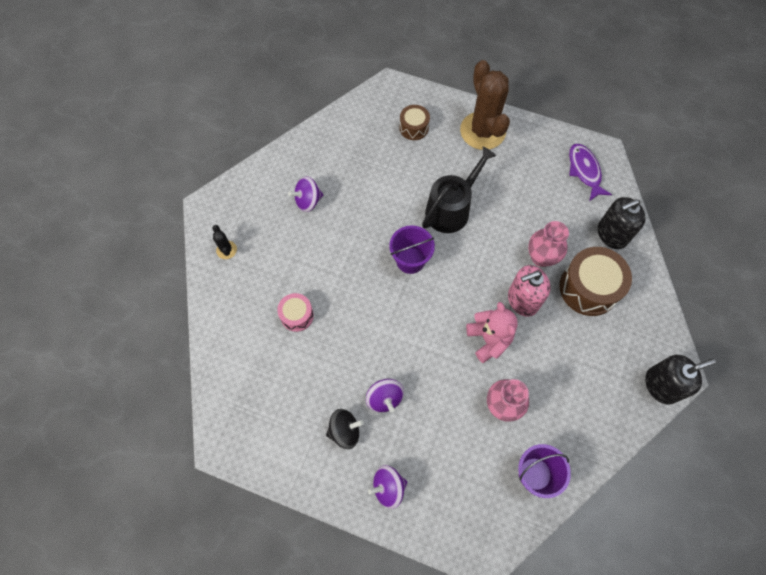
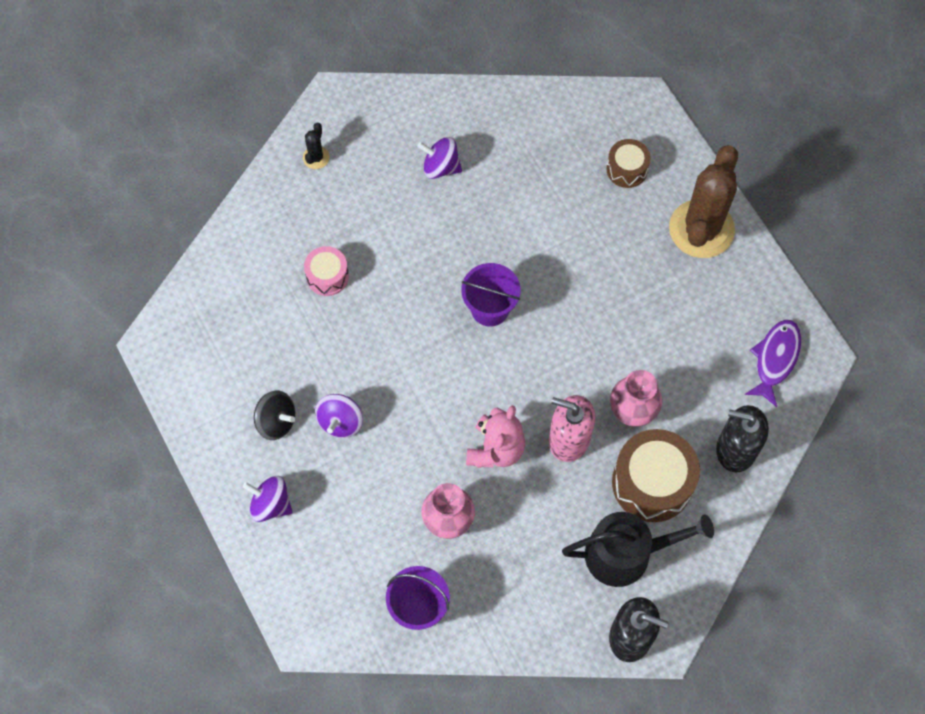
camera: 40 degrees right, 0 degrees up
(451, 209) = (583, 288): black watering can -> black watering can (626, 553)

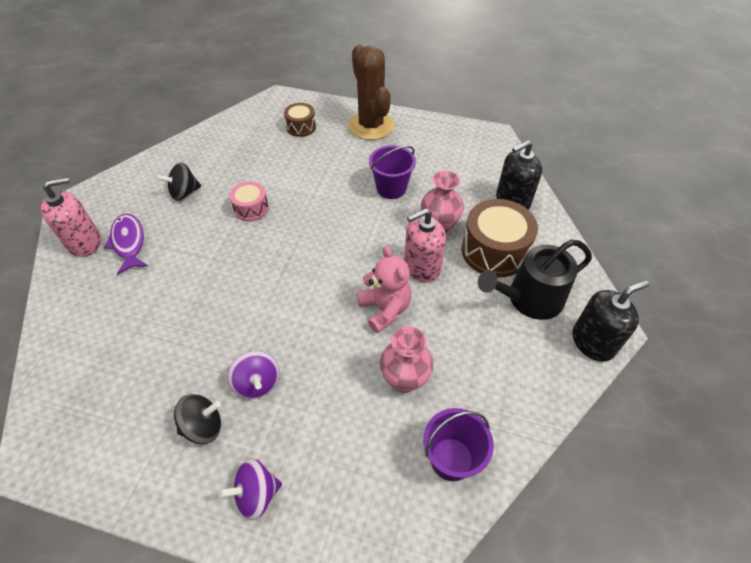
camera: 45 degrees left, 15 degrees down
(316, 157) = (85, 242): black cactus -> pink soap dispenser
(327, 276) = (157, 301): pink drum -> pink drum (251, 208)
(440, 167) = (184, 193): purple spinning top -> black spinning top
(490, 308) = (294, 238): purple bucket -> purple bucket (391, 188)
(626, 553) = (529, 299): black watering can -> black watering can turned 150 degrees counterclockwise
(775, 359) = (477, 151): purple fish -> purple fish (129, 242)

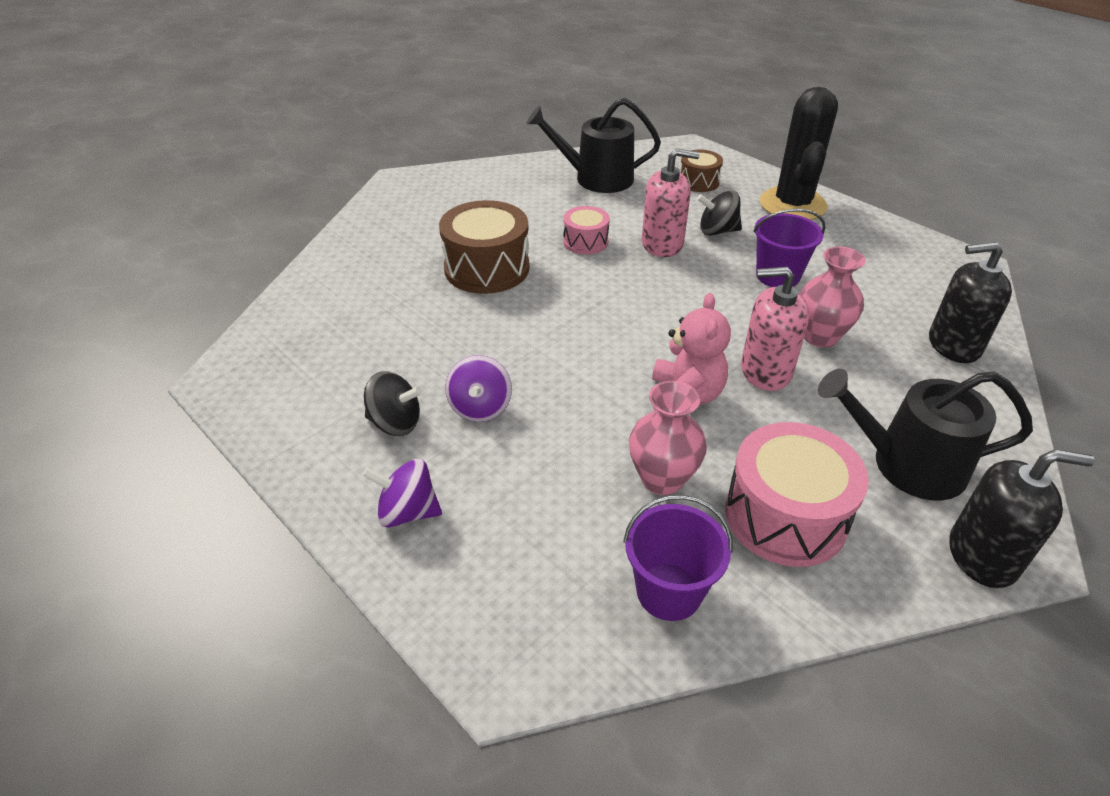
camera: 30 degrees right, 10 degrees down
(85, 242) = (390, 216): pink soap dispenser -> pink soap dispenser (662, 244)
(129, 242) = (433, 230): purple fish -> none
(184, 193) = (520, 204): black spinning top -> black spinning top (717, 231)
(228, 148) = (596, 178): none -> black watering can
(371, 126) = (792, 205): brown cactus -> black cactus
(486, 369) = (785, 516): none -> pink drum
(494, 251) = (886, 391): brown drum -> brown drum (487, 268)

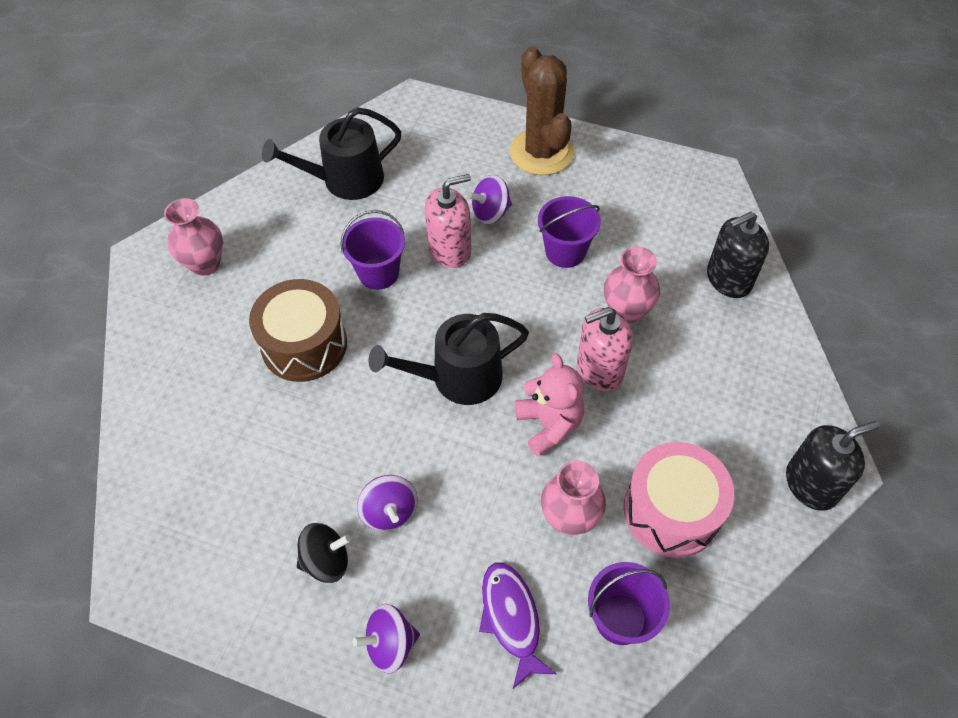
camera: 25 degrees left, 15 degrees up
(443, 197) = (205, 264): none -> pink vase
(545, 541) = (511, 618): none -> purple fish
(585, 242) = (378, 273): pink drum -> purple bucket
(698, 182) = (445, 150): brown drum -> none
(717, 231) = (490, 213): black spinning top -> purple spinning top
(792, 205) = (541, 152): black cactus -> brown cactus
(907, 464) = (736, 421): black watering can -> black watering can (458, 377)

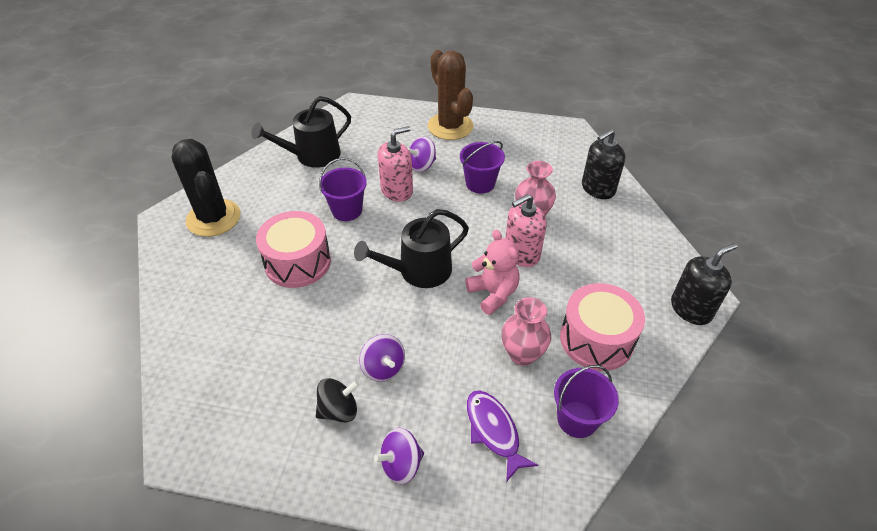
camera: 10 degrees left, 10 degrees down
(205, 264) = (213, 218): pink vase -> black cactus
(304, 344) = (298, 262): brown drum -> pink drum

